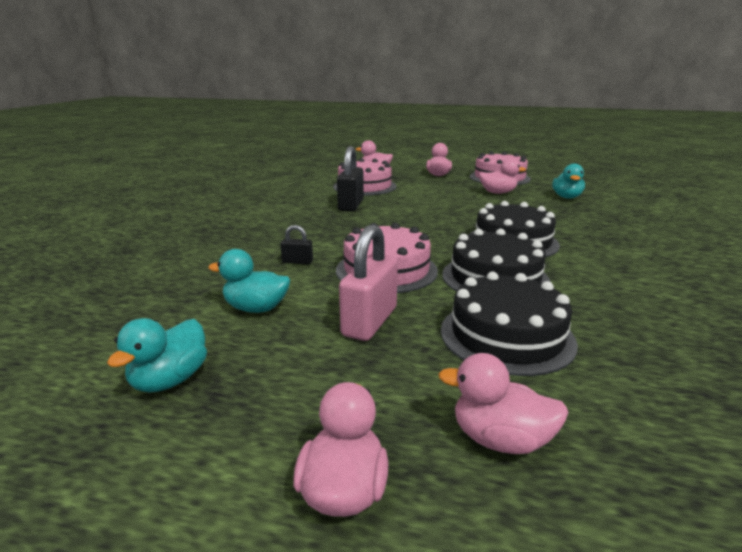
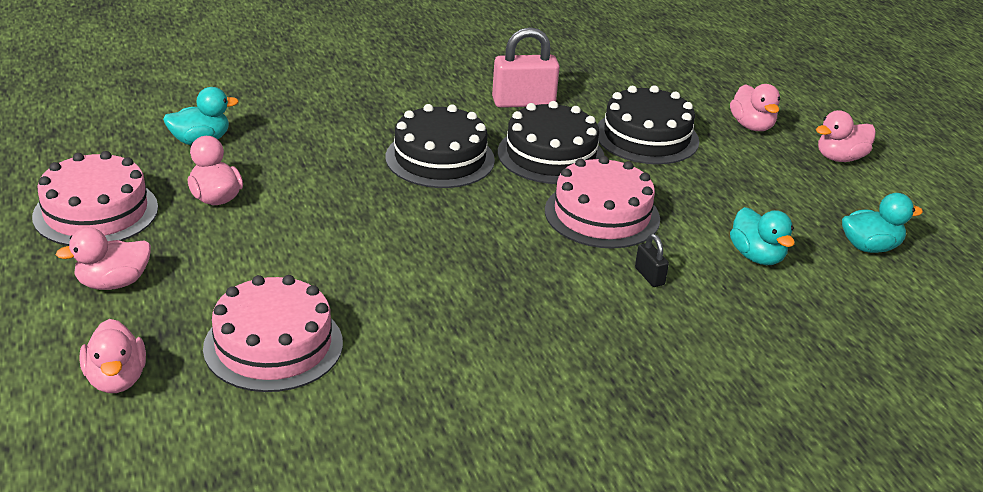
camera: 125 degrees left, 10 degrees up
(351, 205) = (408, 317): black padlock -> none
(370, 321) = (701, 195): pink padlock -> pink padlock (523, 102)

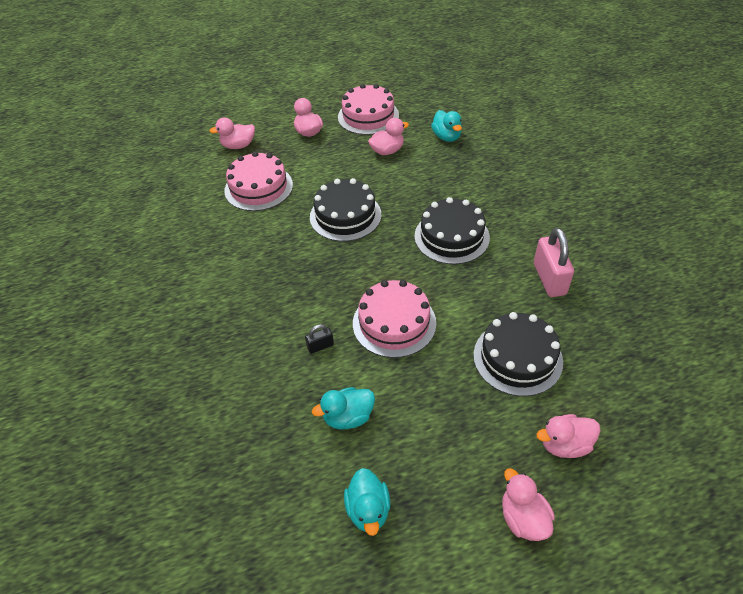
camera: 95 degrees right, 15 degrees up
(551, 155) = (471, 295): black cake -> black cake (345, 215)

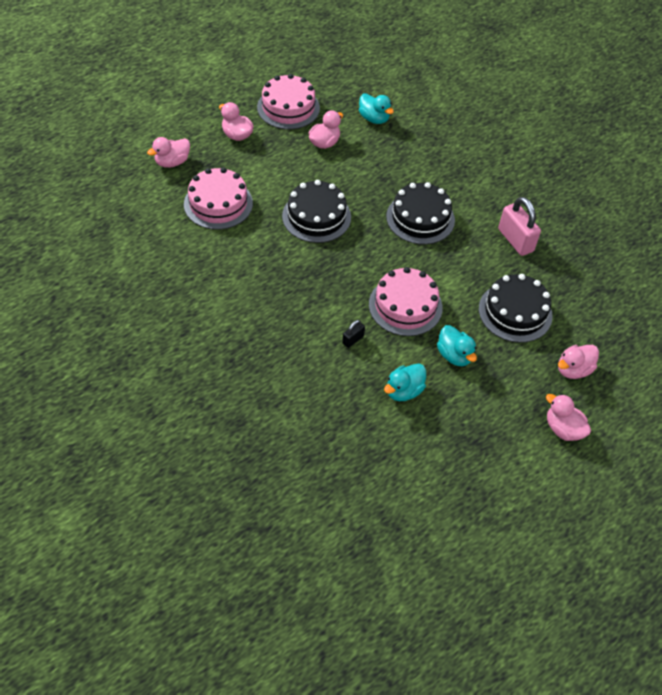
camera: 25 degrees left, 5 degrees up
(368, 510) = (451, 454): turquoise duck -> turquoise duck (454, 355)

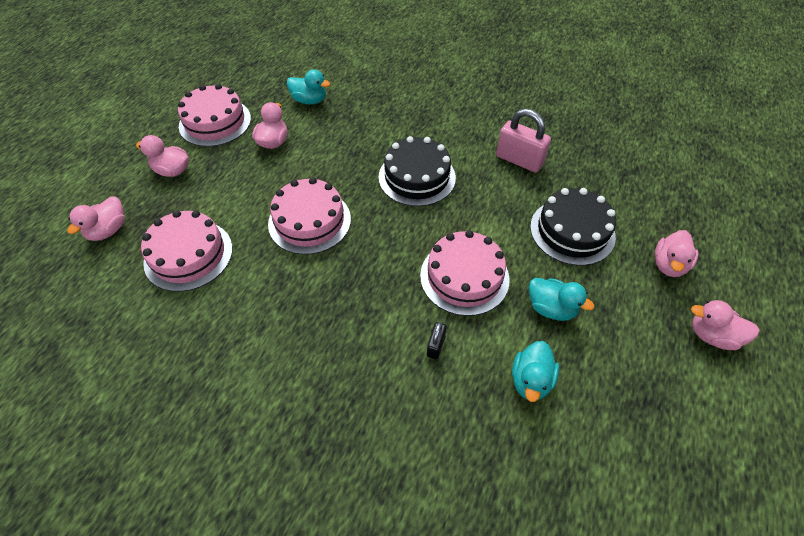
camera: 25 degrees left, 0 degrees up
(316, 216) = (309, 221): black cake -> pink cake

